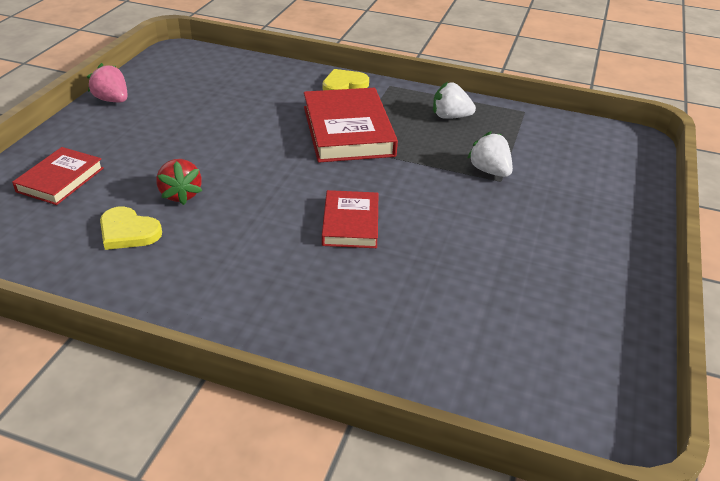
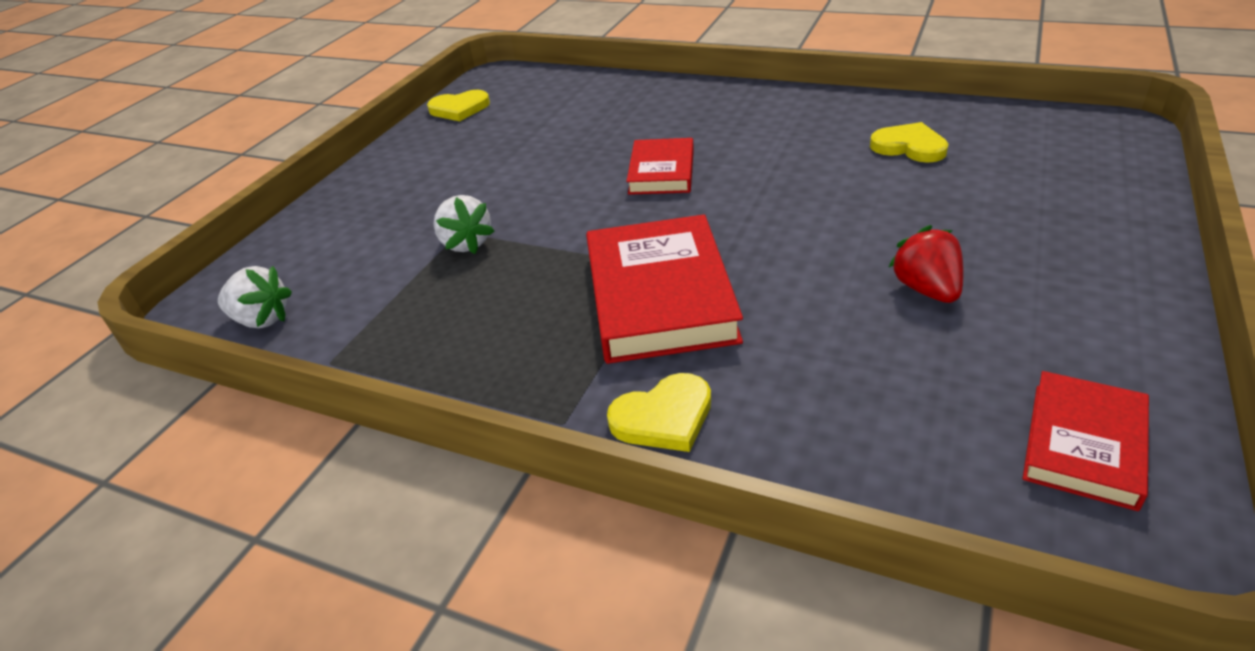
camera: 170 degrees left, 0 degrees up
(60, 180) = (1053, 191): red book -> red book (1084, 444)
(112, 100) = (1136, 338): pink strawberry -> none
(180, 194) = (876, 185): red strawberry -> red strawberry (926, 289)
(450, 117) = (473, 339): white strawberry -> white strawberry (262, 319)
(612, 346) = (459, 109): none -> yellow heart

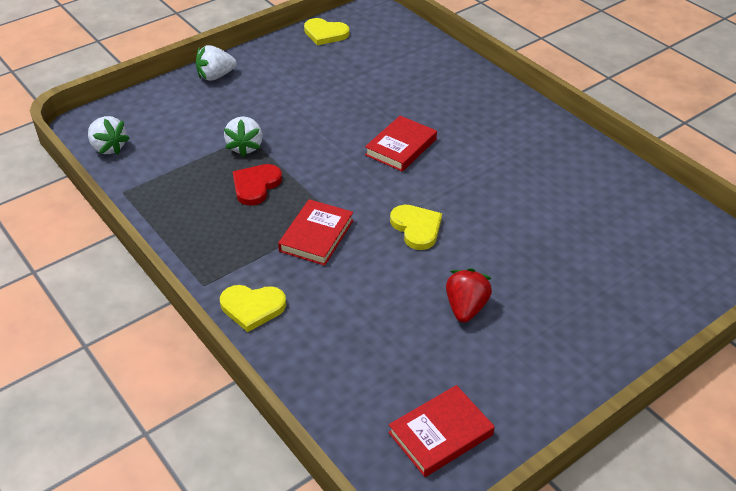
camera: 25 degrees right, 5 degrees up
(355, 190) = (216, 76): none -> white strawberry
(522, 277) = (256, 186): none -> red heart
(659, 296) = (316, 235): red book -> red book, size x0.59
(909, 147) = (577, 203): yellow heart -> yellow heart (416, 228)

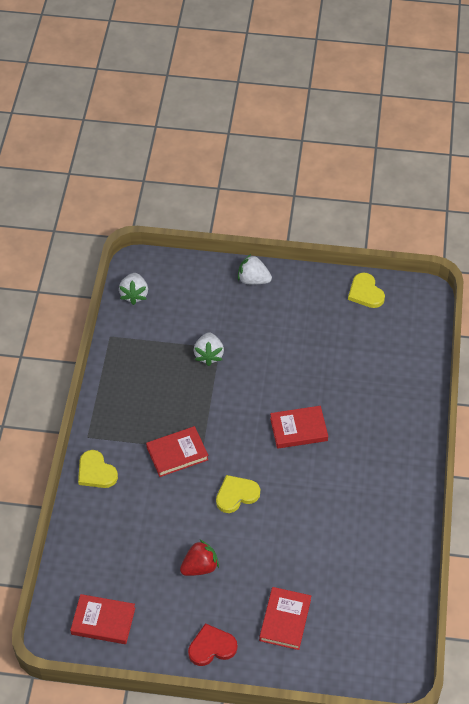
camera: 45 degrees right, 10 degrees up
(245, 147) = (209, 355): white strawberry -> white strawberry turned 45 degrees counterclockwise
(256, 186) = (183, 390): red heart -> red heart (211, 647)
(416, 228) = (236, 495): yellow heart -> yellow heart turned 135 degrees counterclockwise
(598, 289) = (285, 620): none -> red book

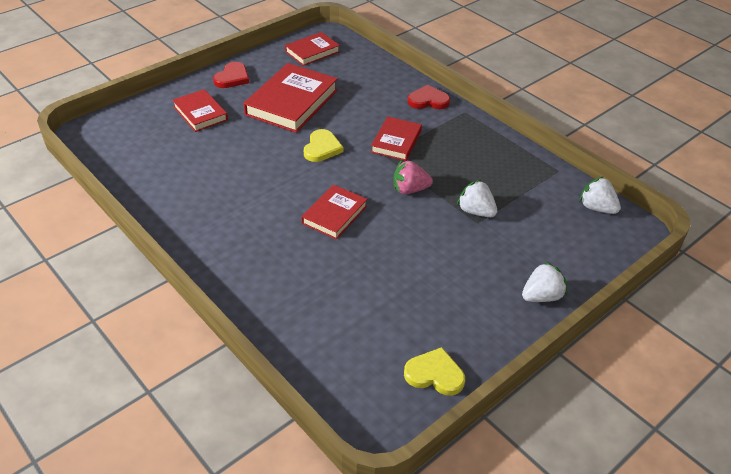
camera: 130 degrees right, 10 degrees down
(96, 472) = (428, 100): yellow heart -> red heart
(200, 567) = (291, 102): red strawberry -> red book
(225, 406) = (410, 190): none -> pink strawberry

